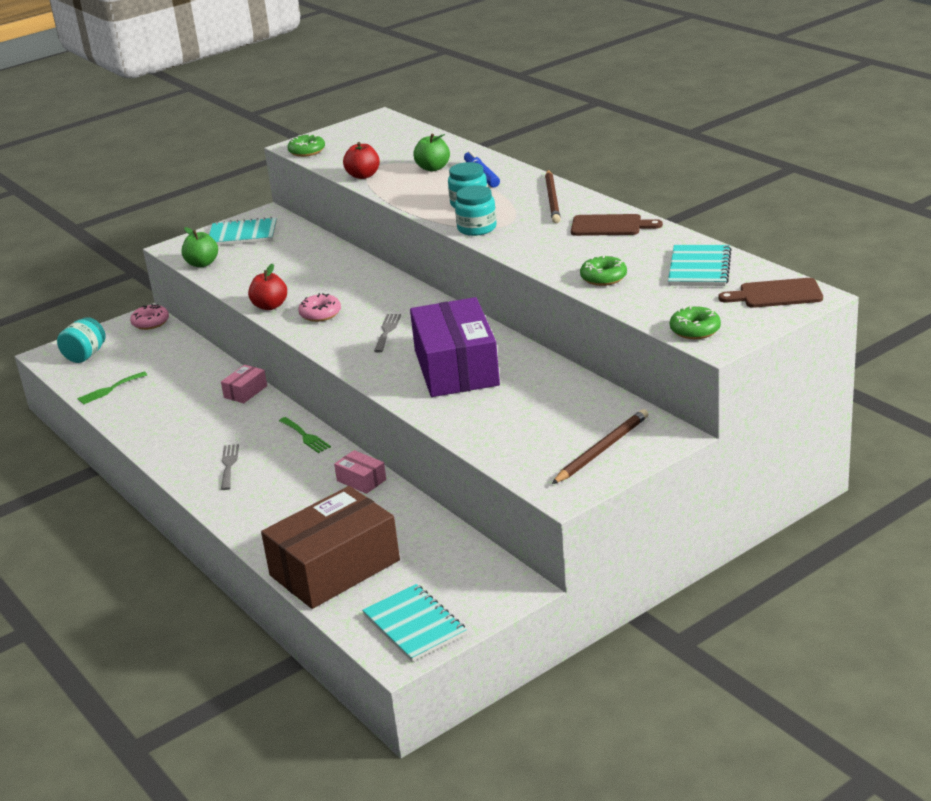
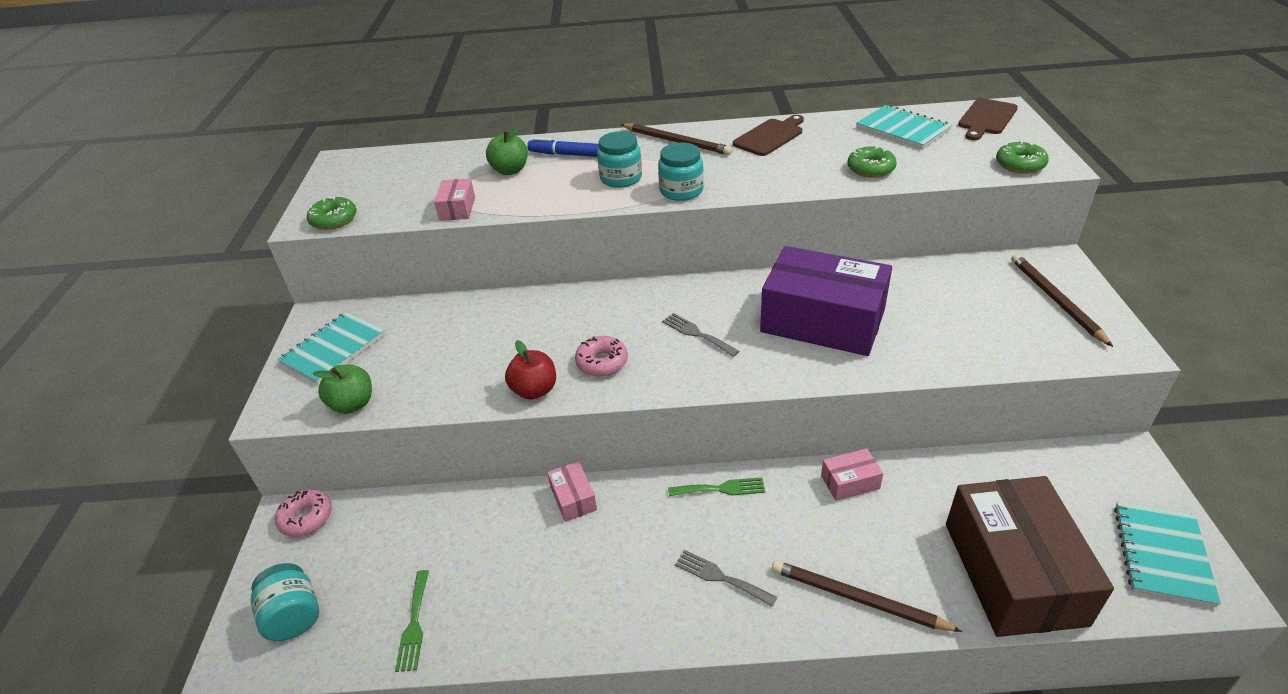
camera: 55 degrees left, 10 degrees up
(255, 517) = (857, 599): none -> brown pencil
(363, 175) = (457, 208): red apple -> pink box
(414, 625) = (1162, 554): turquoise notebook -> turquoise notebook turned 75 degrees counterclockwise

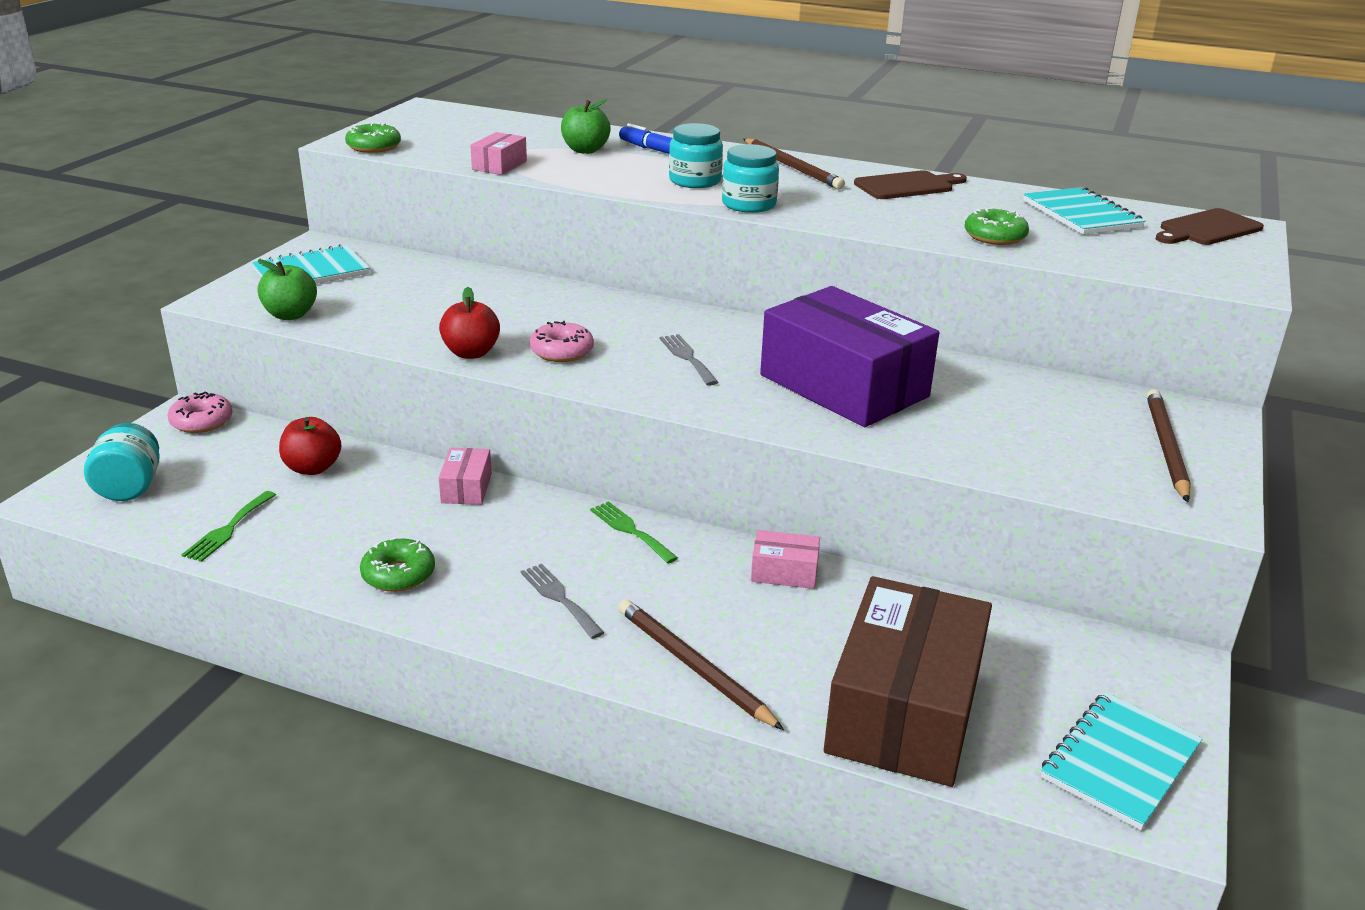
camera: 20 degrees right, 10 degrees down
(437, 529) = (312, 468): none -> red apple
(721, 488) = (630, 530): green fork -> green fork turned 150 degrees counterclockwise
(1020, 164) = (1195, 275): green donut -> green donut (398, 574)

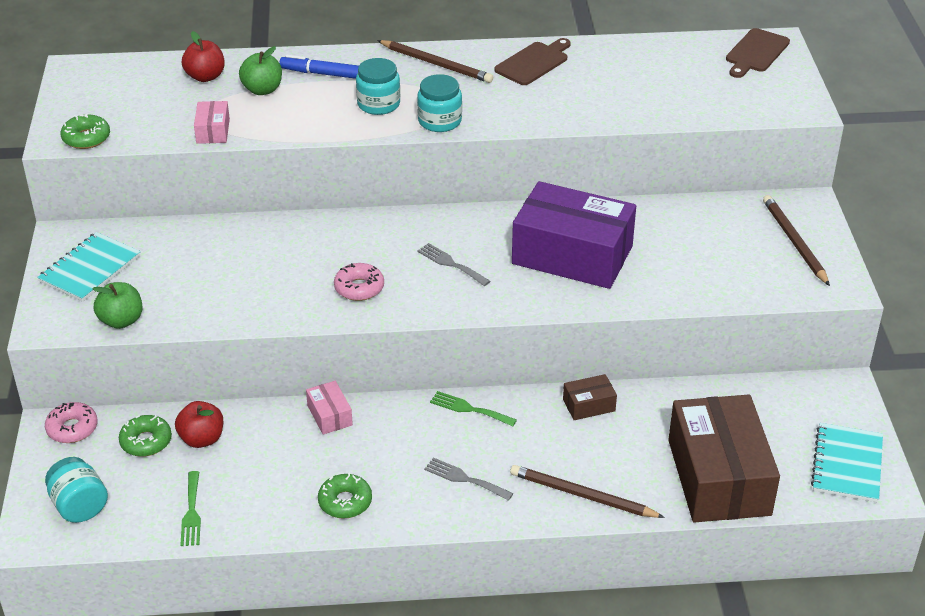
camera: 25 degrees left, 10 degrees up
(471, 353) = (296, 312): red apple -> red apple (205, 77)
(784, 572) = (589, 405): pink box -> brown box
(995, 236) = (629, 105): green donut -> green donut (146, 441)
(1081, 214) = (669, 61): turquoise notebook -> none

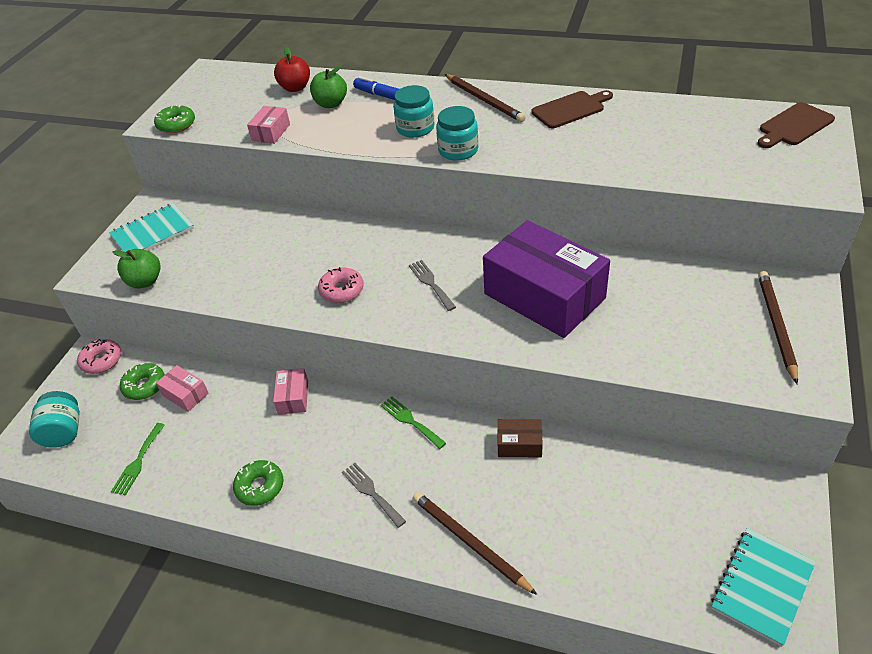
camera: 25 degrees right, 5 degrees up
(202, 439) = (185, 394): red apple -> pink box
(718, 477) = (614, 561): brown box -> none

